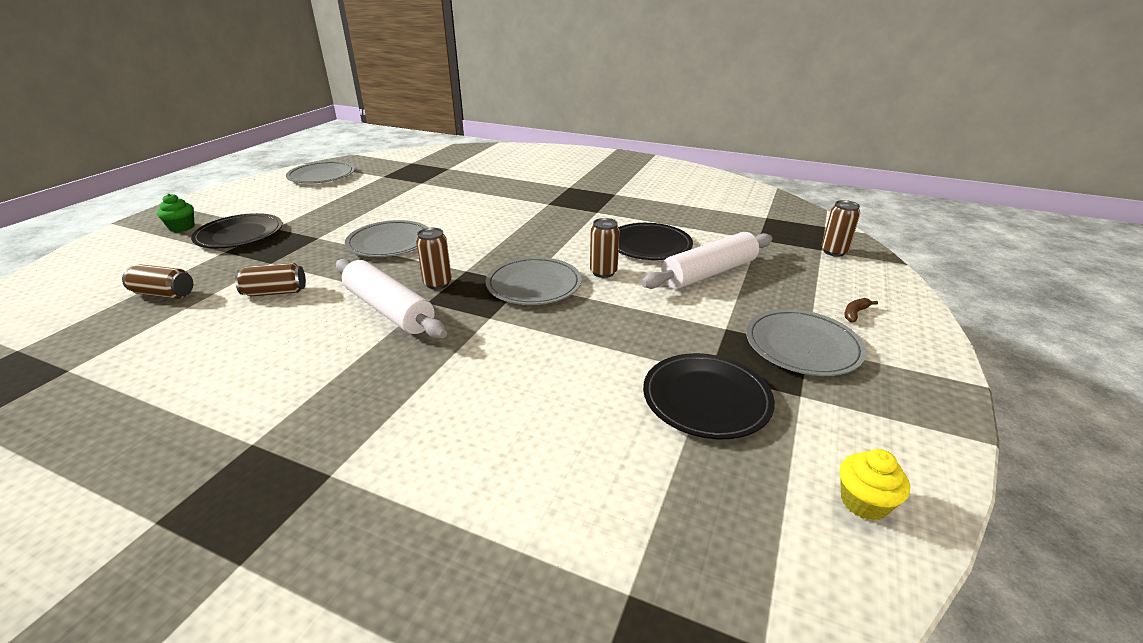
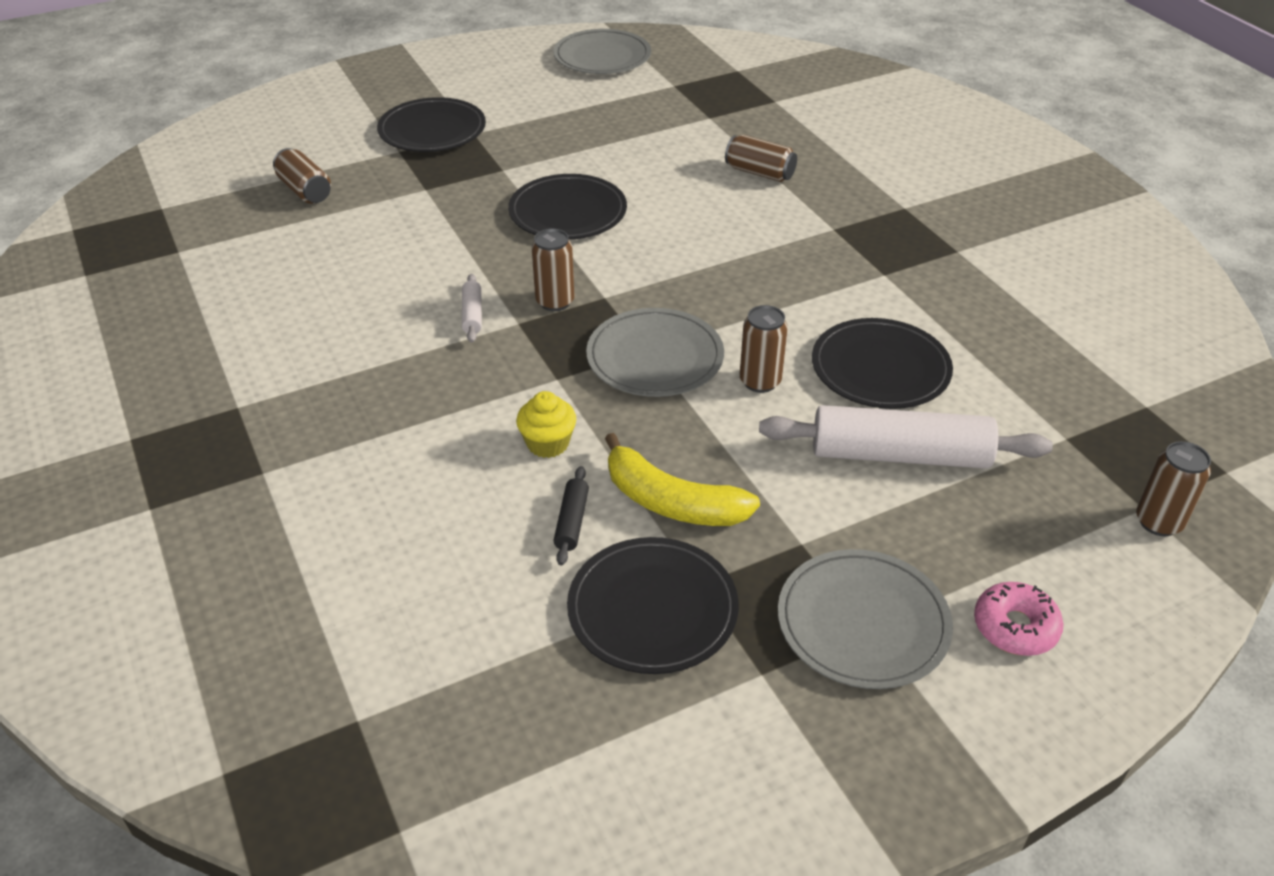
camera: 40 degrees right, 10 degrees up
(182, 227) = (390, 94): green cupcake -> none
(275, 292) = (395, 235): brown can -> brown can (759, 173)
(389, 242) = (568, 212): grey plate -> black plate
(389, 310) = (472, 314): white rolling pin -> white rolling pin, size x0.43
(599, 381) = (572, 521): none -> black rolling pin
(639, 343) = (671, 502): none -> yellow banana
(855, 313) = (1015, 627): brown banana -> pink donut
(863, 502) = (651, 809): yellow cupcake -> yellow cupcake (548, 443)

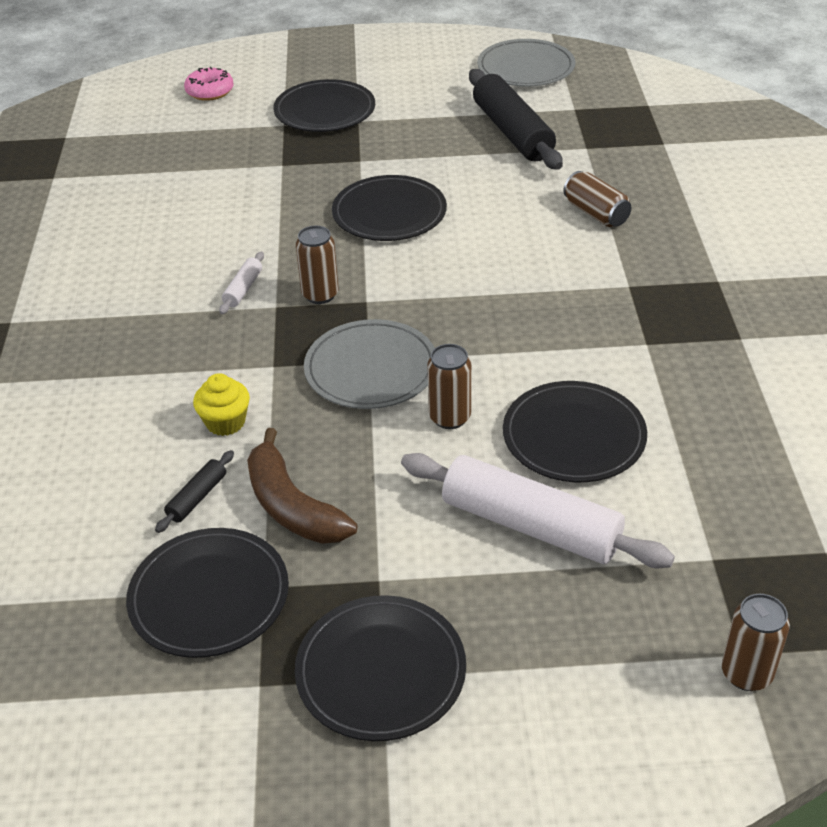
camera: 25 degrees right, 0 degrees up
(305, 190) = (184, 145): brown can -> none
(632, 116) = (512, 132): none -> black rolling pin
(671, 502) = (292, 506): yellow banana -> brown banana
(863, 622) = (381, 671): grey plate -> black plate
(1015, 627) = (520, 725): pink donut -> pink donut (210, 91)

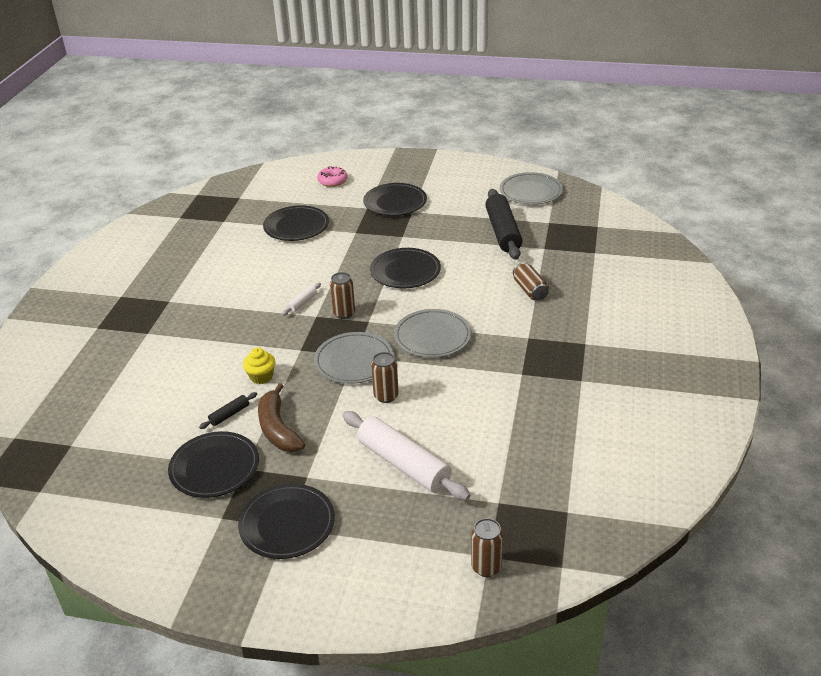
camera: 15 degrees right, 5 degrees down
(480, 308) = (432, 336): none -> grey plate
(574, 436) = (452, 419): black plate -> black plate (296, 226)

